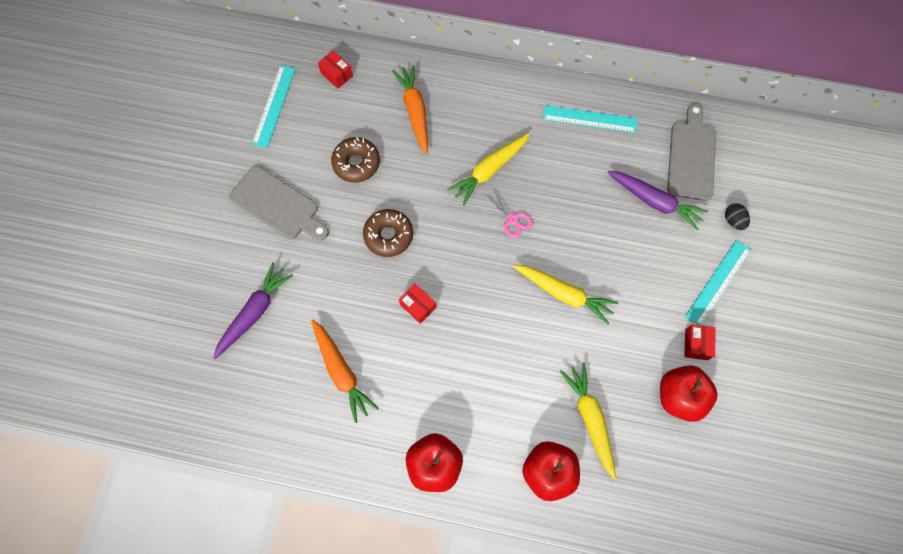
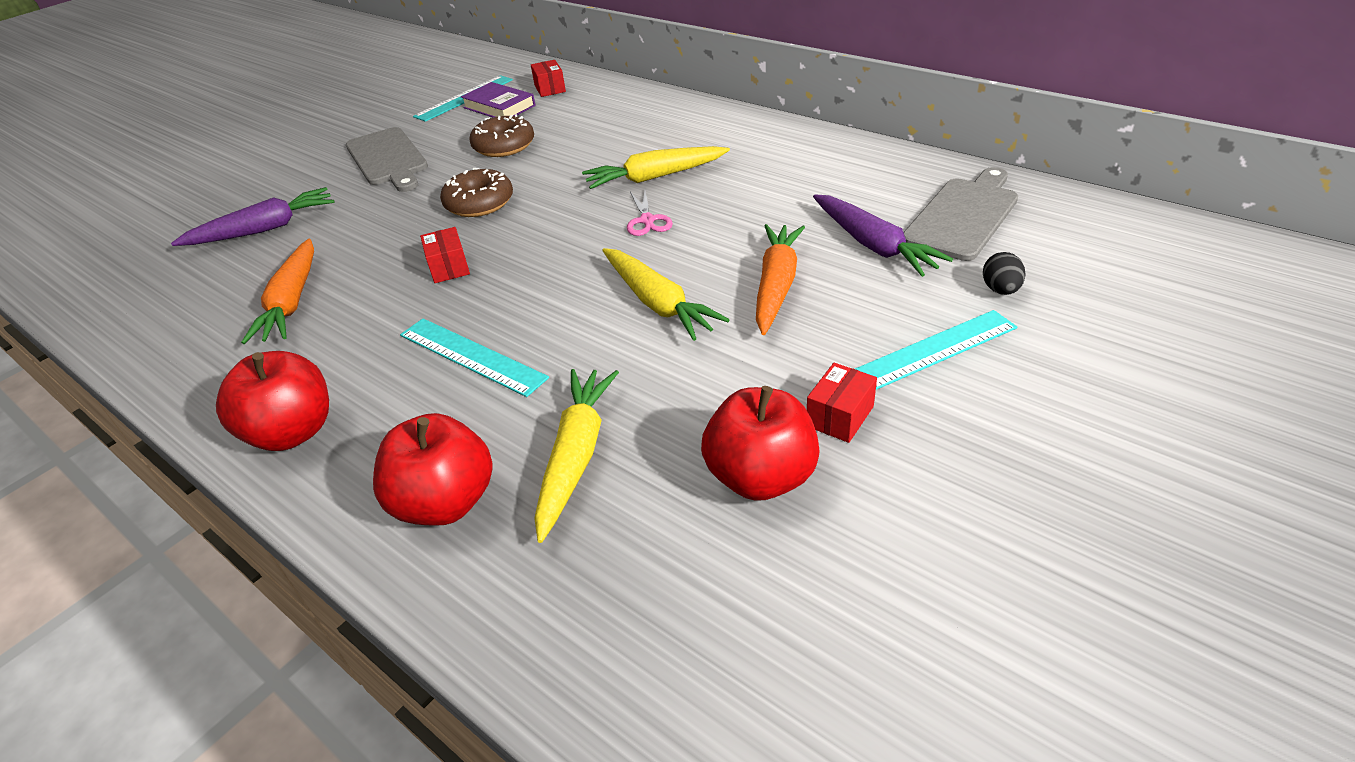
camera: 30 degrees right, 30 degrees down
(313, 111) = (499, 107): none -> purple book
(415, 111) = (608, 122): orange carrot -> orange carrot (776, 285)
(589, 119) = (827, 160): turquoise ruler -> turquoise ruler (471, 356)

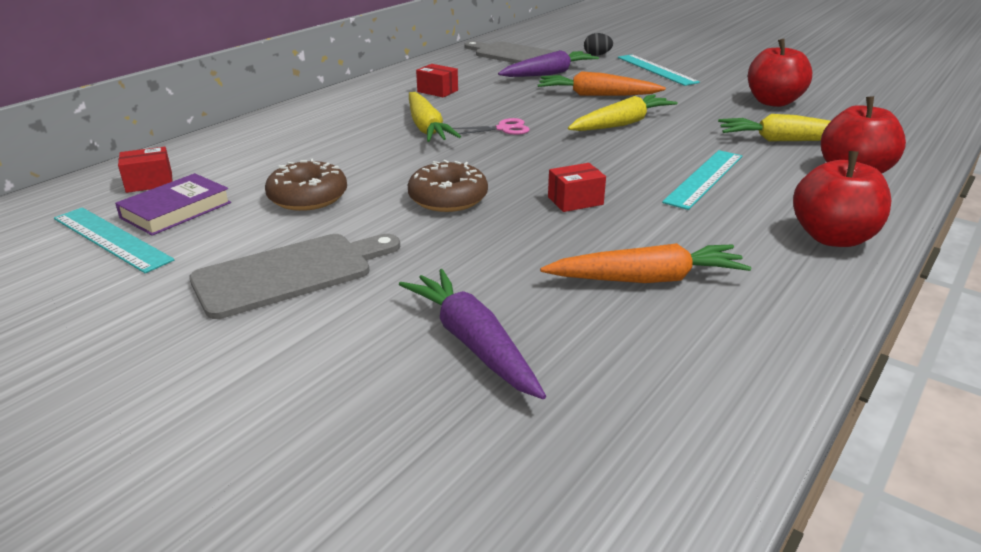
camera: 95 degrees left, 10 degrees down
(840, 416) = (717, 87): red box -> red box (437, 91)

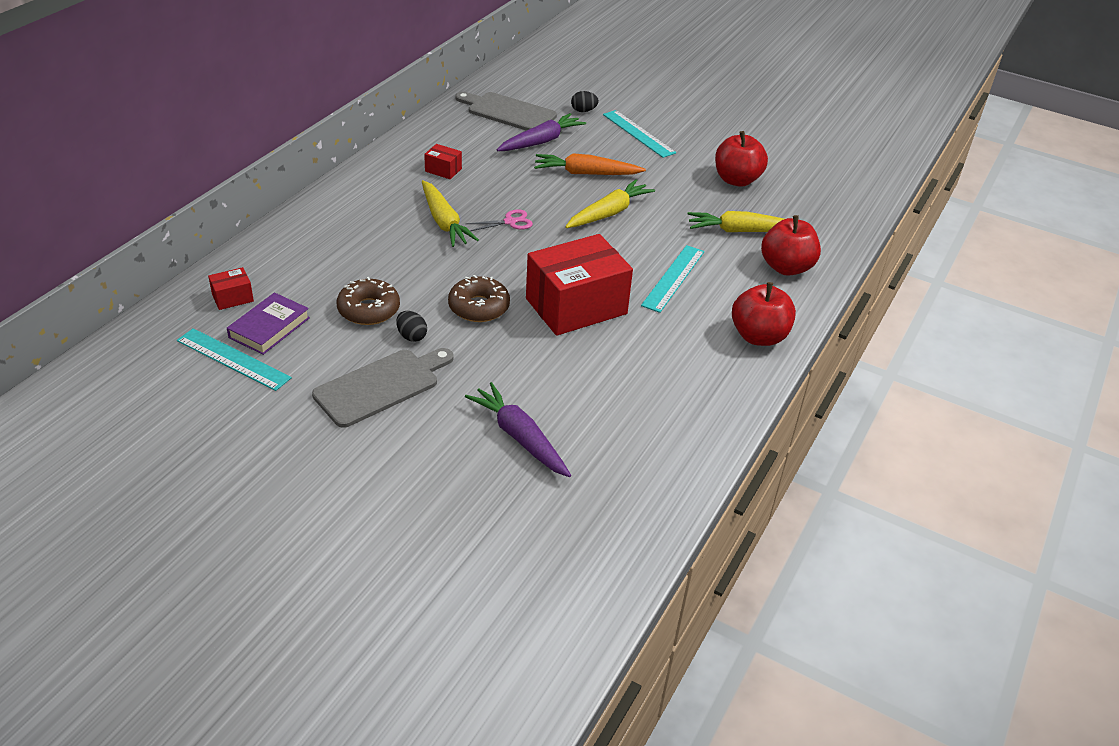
camera: 10 degrees left, 10 degrees up
(352, 223) = (411, 336): none -> black egg
(575, 201) = (576, 306): red box -> red box, size x2.39
(647, 279) = (629, 380): orange carrot -> none

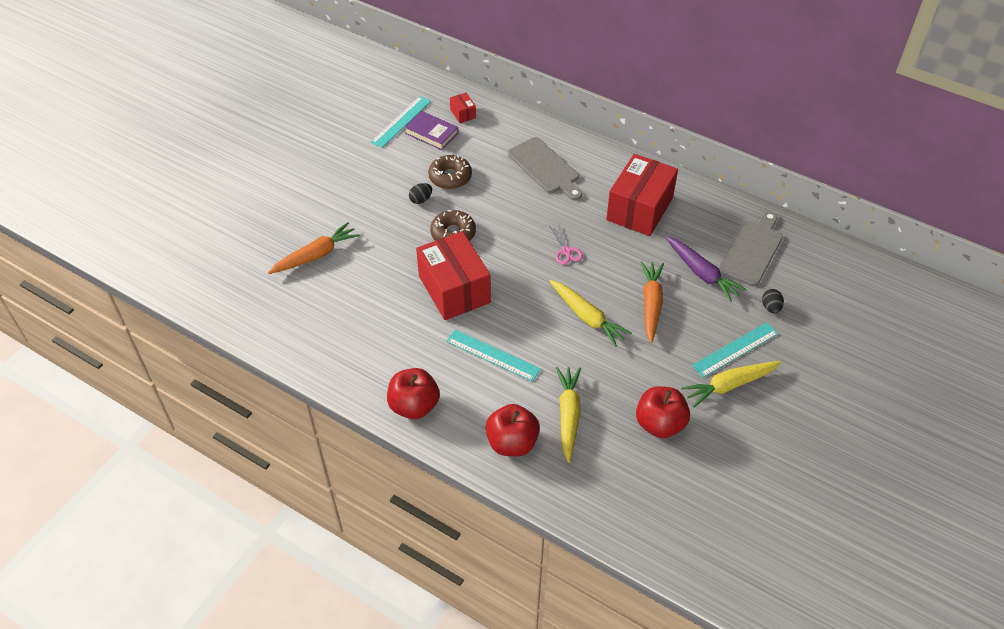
camera: 95 degrees right, 10 degrees up
(381, 386) = (371, 188): grey cutting board -> grey cutting board (545, 168)
(443, 170) = (639, 209): red box -> red box, size x2.39
(444, 222) = (562, 212): yellow carrot -> yellow carrot (729, 385)
(519, 437) = (316, 255): purple carrot -> orange carrot

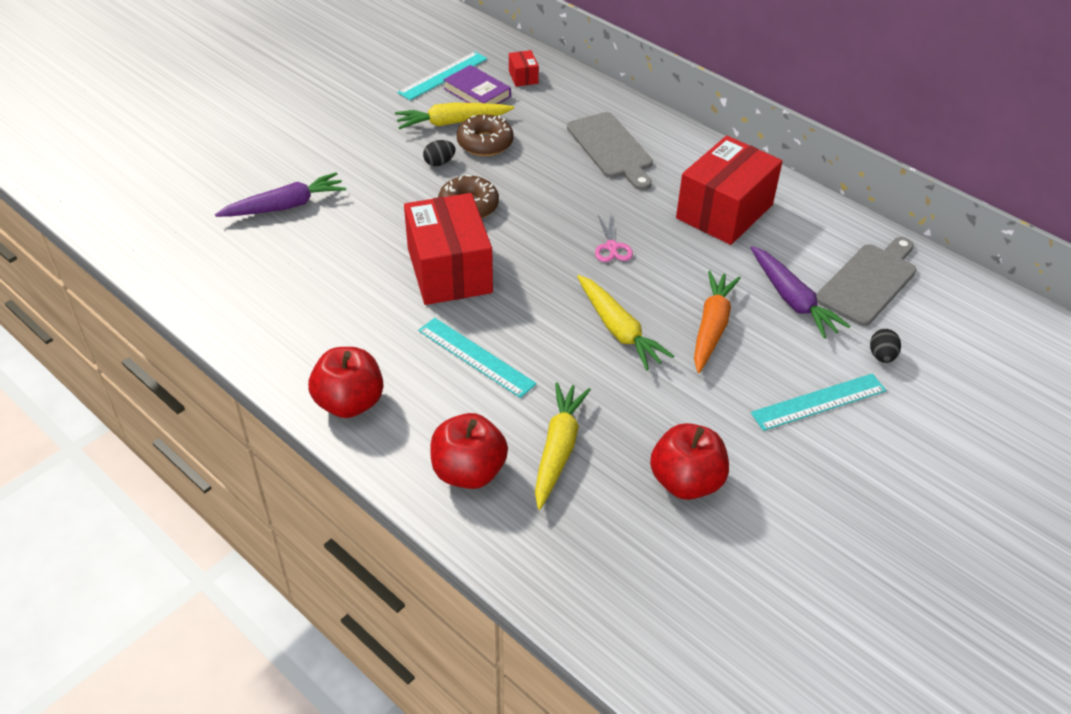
camera: 10 degrees right, 5 degrees down
(316, 255) = (285, 206): orange carrot -> purple carrot
(729, 385) = (800, 447): yellow carrot -> yellow carrot (452, 122)

